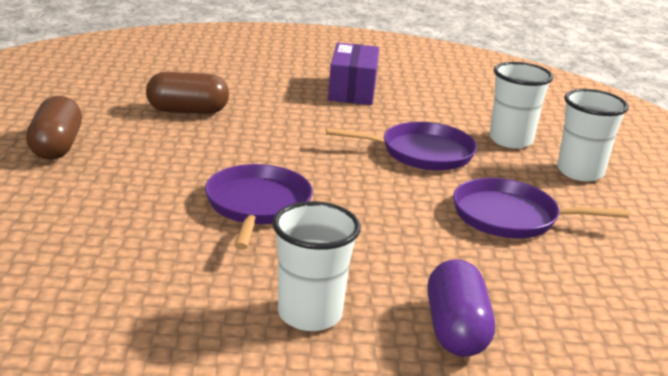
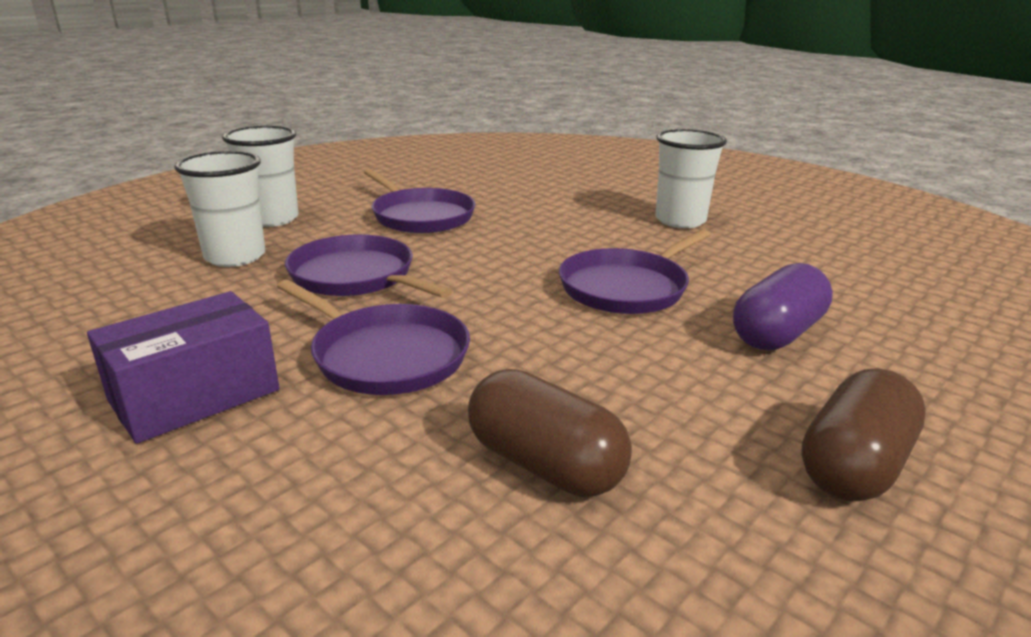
camera: 135 degrees left, 0 degrees up
(316, 123) = (385, 355): none -> purple pan
(456, 330) = (595, 193): purple capsule -> purple capsule (777, 334)

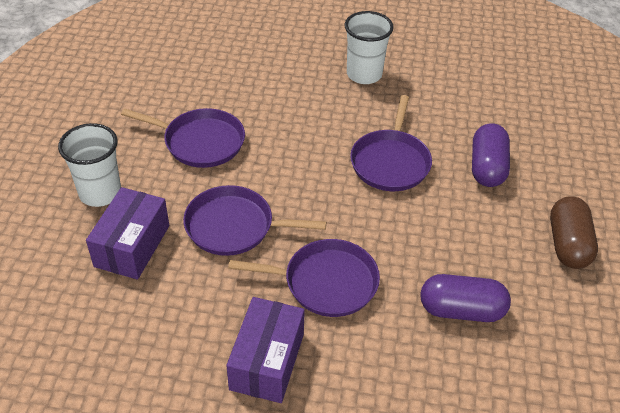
camera: 35 degrees left, 20 degrees up
(235, 257) = (132, 246): white cup -> purple box
(544, 464) = (461, 310): brown capsule -> purple capsule

